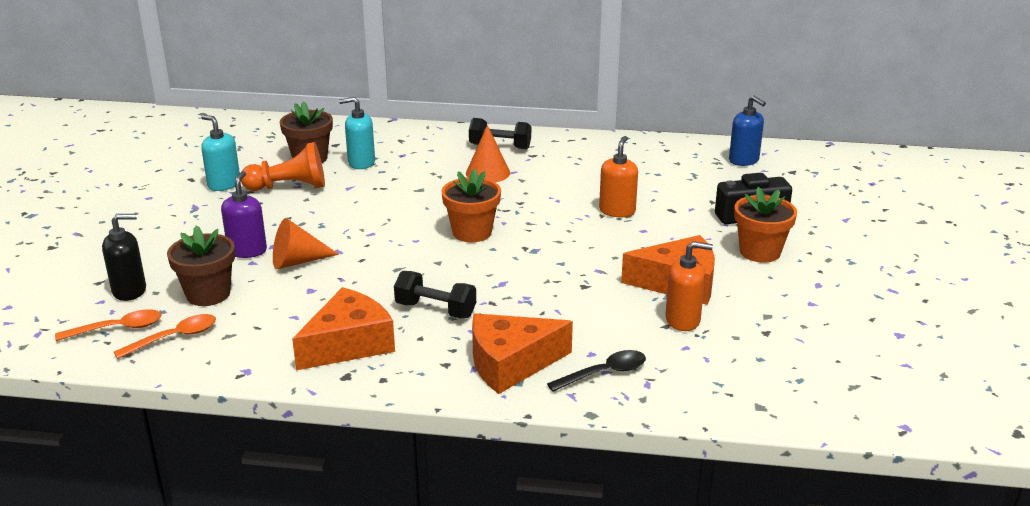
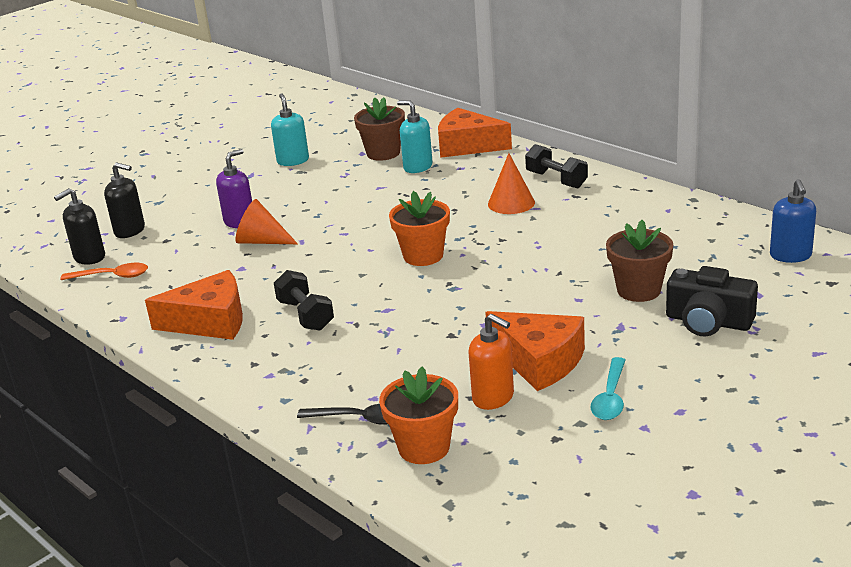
camera: 40 degrees right, 0 degrees up
(118, 328) = (89, 257): orange spoon -> black soap dispenser
(208, 294) = (172, 249): brown flower pot -> brown flower pot (638, 290)
(289, 187) = (335, 175): orange pawn -> none
(511, 364) = (300, 382): orange cheese -> orange cheese (467, 146)
(617, 211) = (579, 273): orange soap dispenser -> none
(760, 252) = (666, 357): orange flower pot -> orange flower pot (424, 447)
(762, 291) = (610, 398): none -> turquoise spoon

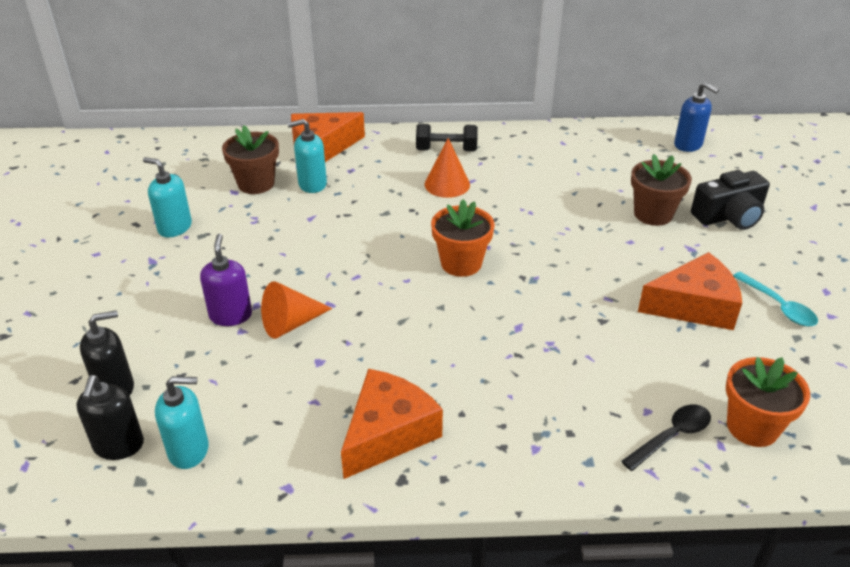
camera: 50 degrees left, 10 degrees up
(112, 276) = (189, 450): orange spoon -> turquoise soap dispenser
(305, 315) = (463, 372): black dumbbell -> none
(493, 397) = (719, 354): orange soap dispenser -> none

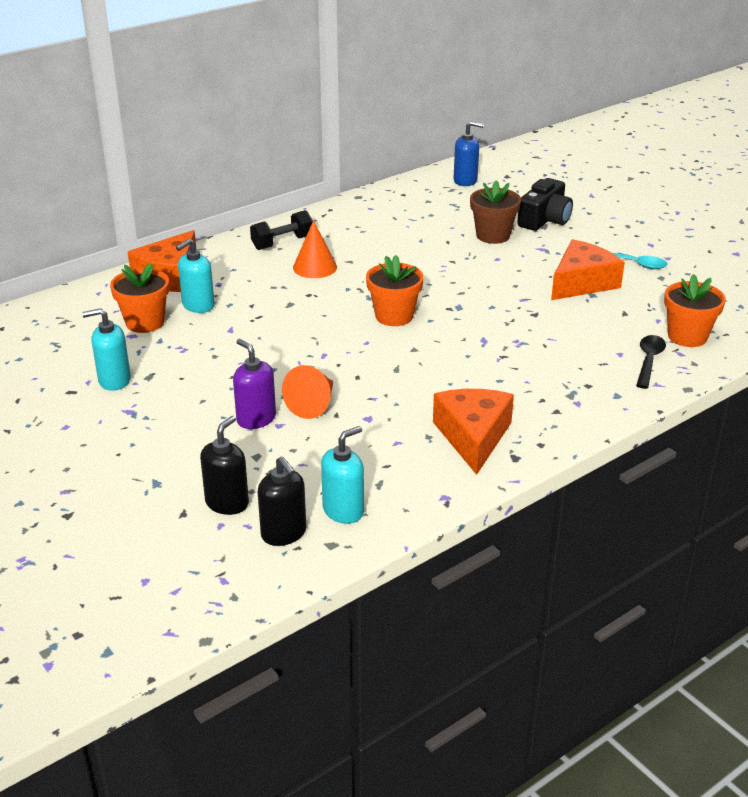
camera: 35 degrees left, 5 degrees down
(256, 184) = (145, 322): brown flower pot -> orange flower pot

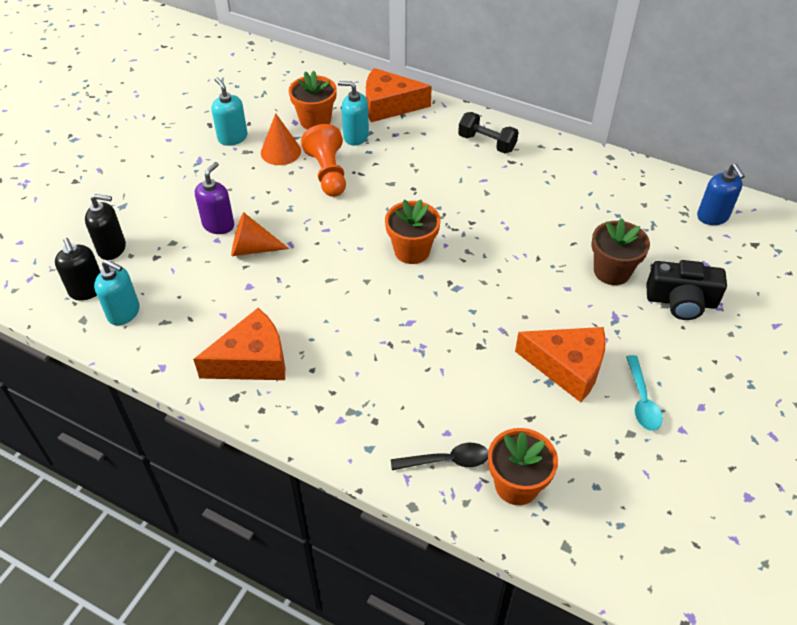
camera: 65 degrees right, 15 degrees up
(239, 334) = (328, 173): none -> orange pawn
(284, 533) = (87, 290): black soap dispenser -> black soap dispenser turned 60 degrees counterclockwise
(315, 267) = (460, 176): orange cone -> orange cone (280, 152)

